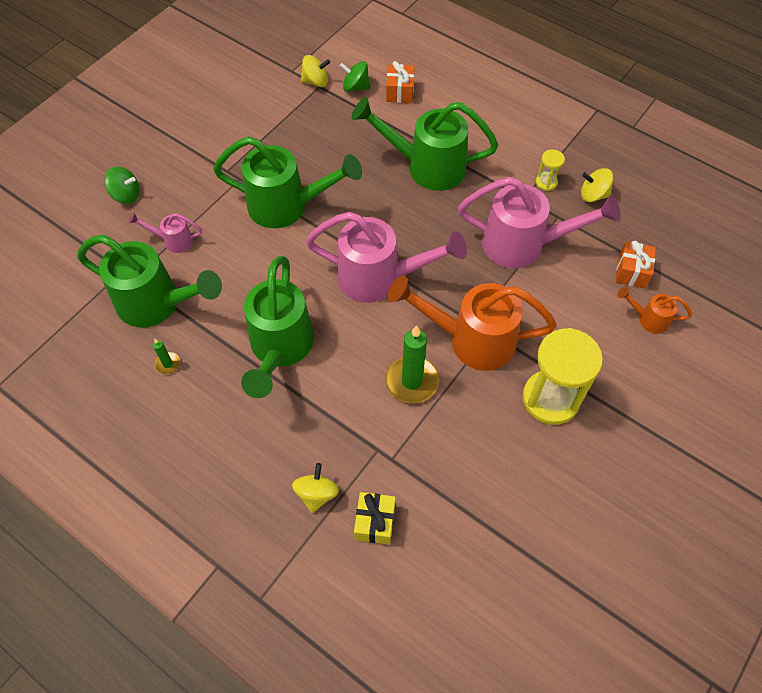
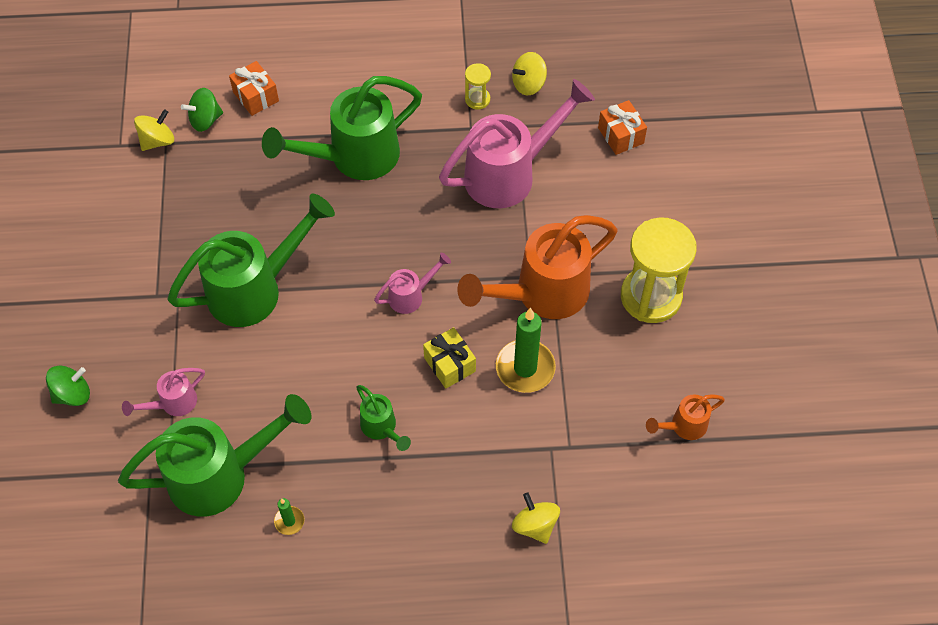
camera: 40 degrees left, 0 degrees up
(279, 349) = (382, 428): green watering can -> green watering can, size x0.47
(375, 522) = (604, 509): yellow gift -> yellow gift (449, 364)
(380, 278) = (411, 295): pink watering can -> pink watering can, size x0.47
(648, 319) = (668, 169): orange watering can -> orange watering can (683, 426)

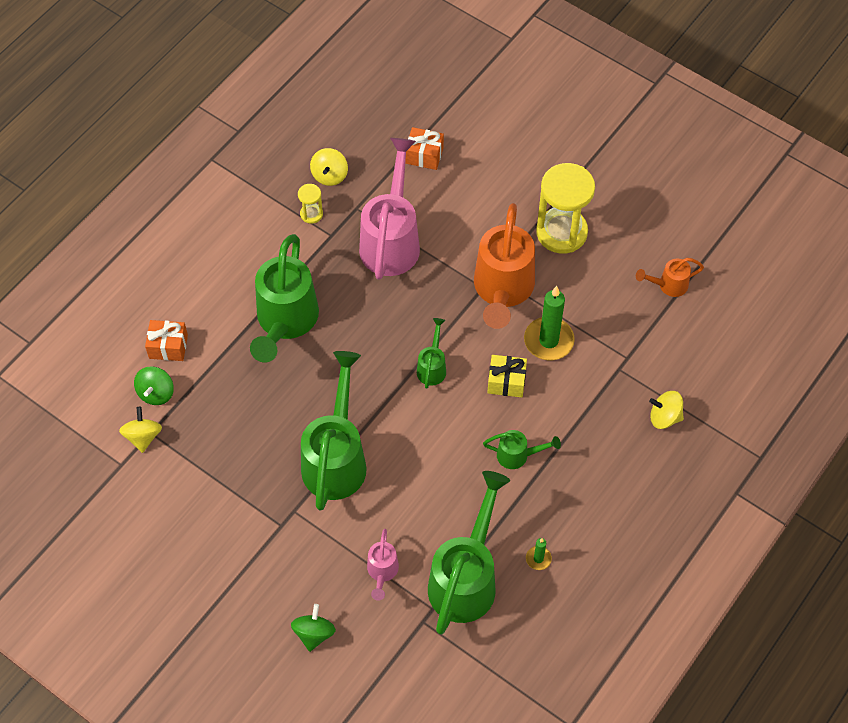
camera: 50 degrees left, 0 degrees up
(411, 295) = (432, 366): pink watering can -> green watering can
(683, 426) = (668, 285): orange watering can -> orange watering can turned 60 degrees clockwise

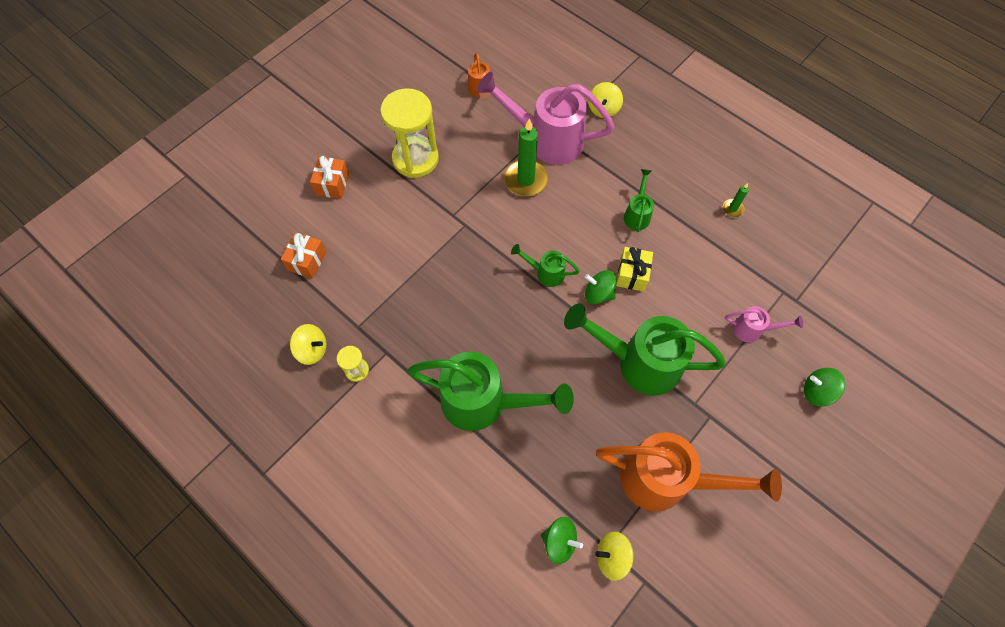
camera: 85 degrees left, 5 degrees up
(168, 347) = (503, 527): orange gift -> orange gift (332, 184)
(392, 239) = (400, 297): pink watering can -> pink watering can (546, 140)
(412, 418) = (598, 294): none -> green spinning top
(466, 577) = (753, 263): green watering can -> none
(502, 291) = (471, 210): orange watering can -> orange watering can (667, 480)
(506, 382) = (565, 216): yellow gift -> yellow gift (632, 274)

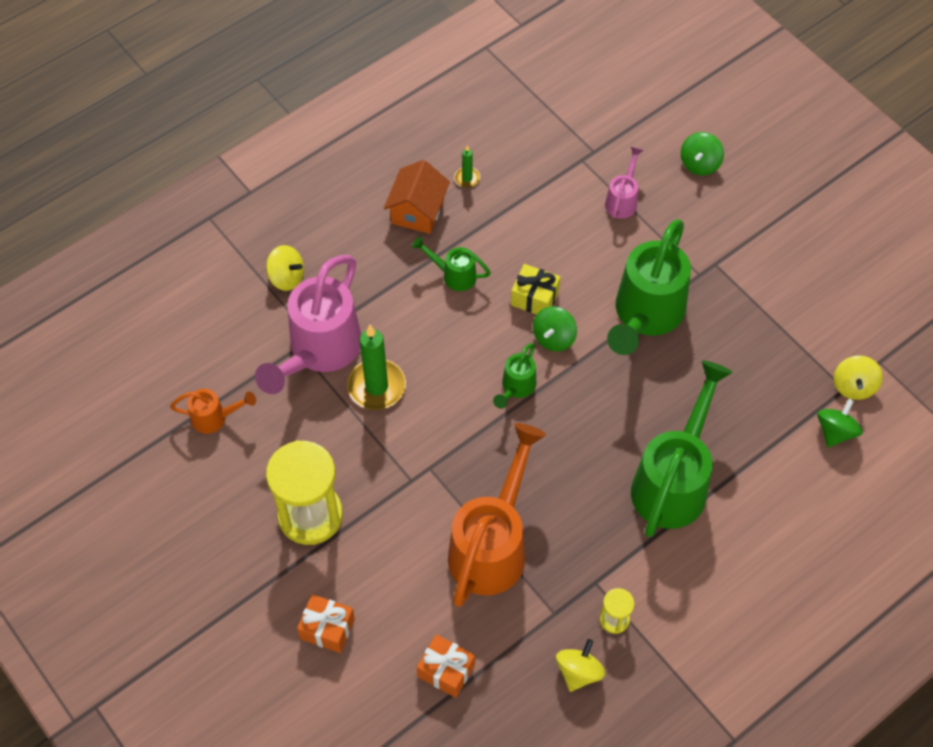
camera: 80 degrees left, 5 degrees down
(667, 480) = (779, 319): orange watering can -> orange watering can (492, 544)
(689, 180) = (417, 211): none -> orange house

